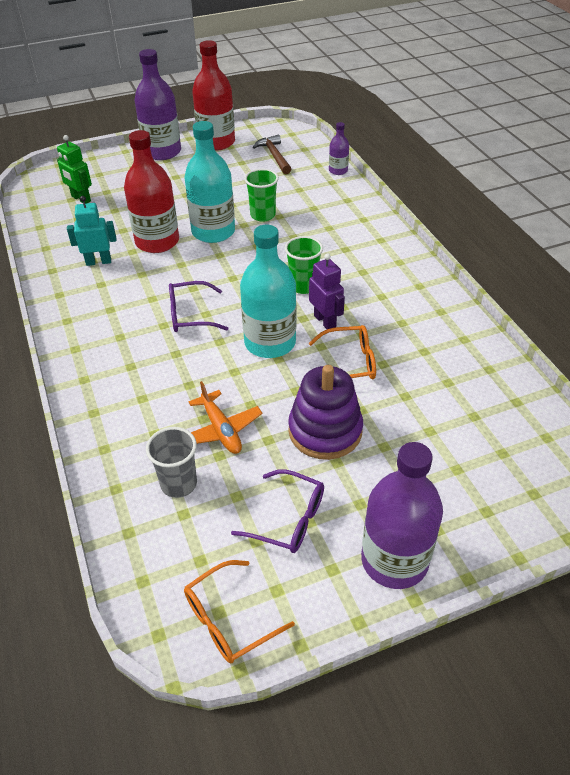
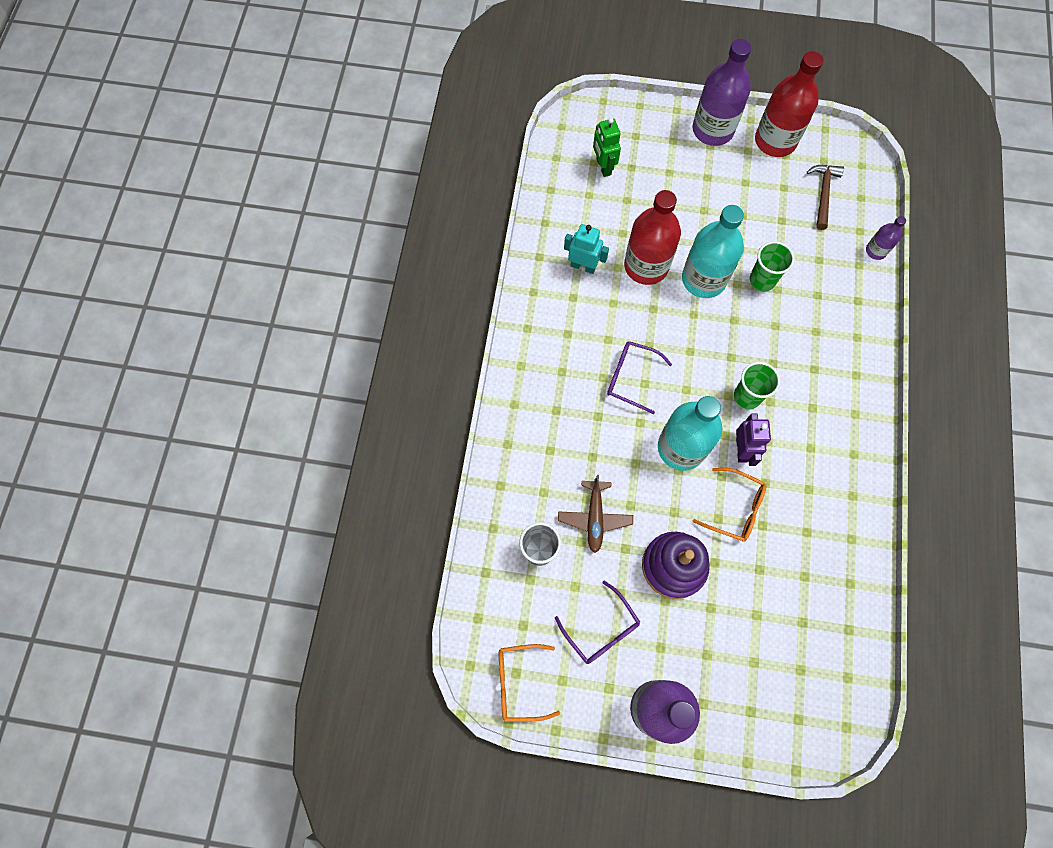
camera: 30 degrees right, 25 degrees up
(221, 430) = (594, 518): orange plane -> brown plane

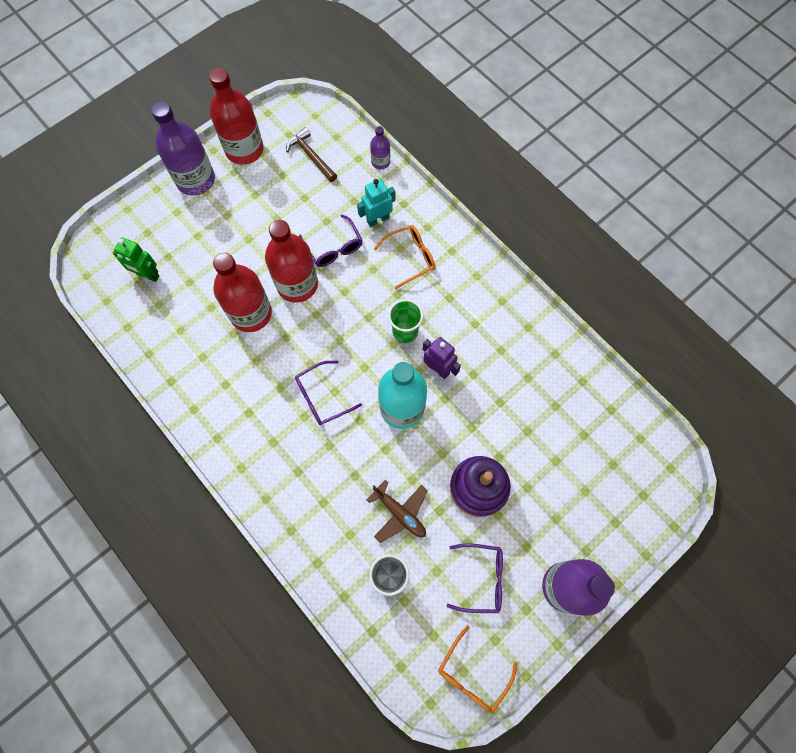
camera: 50 degrees left, 0 degrees up
(583, 266) = (209, 356): turquoise robot -> turquoise robot (377, 219)
(703, 279) = (297, 284): turquoise bottle -> red bottle
(735, 508) = (474, 409): orange glasses -> orange glasses (410, 257)
(762, 280) = (334, 248): green cup -> purple glasses

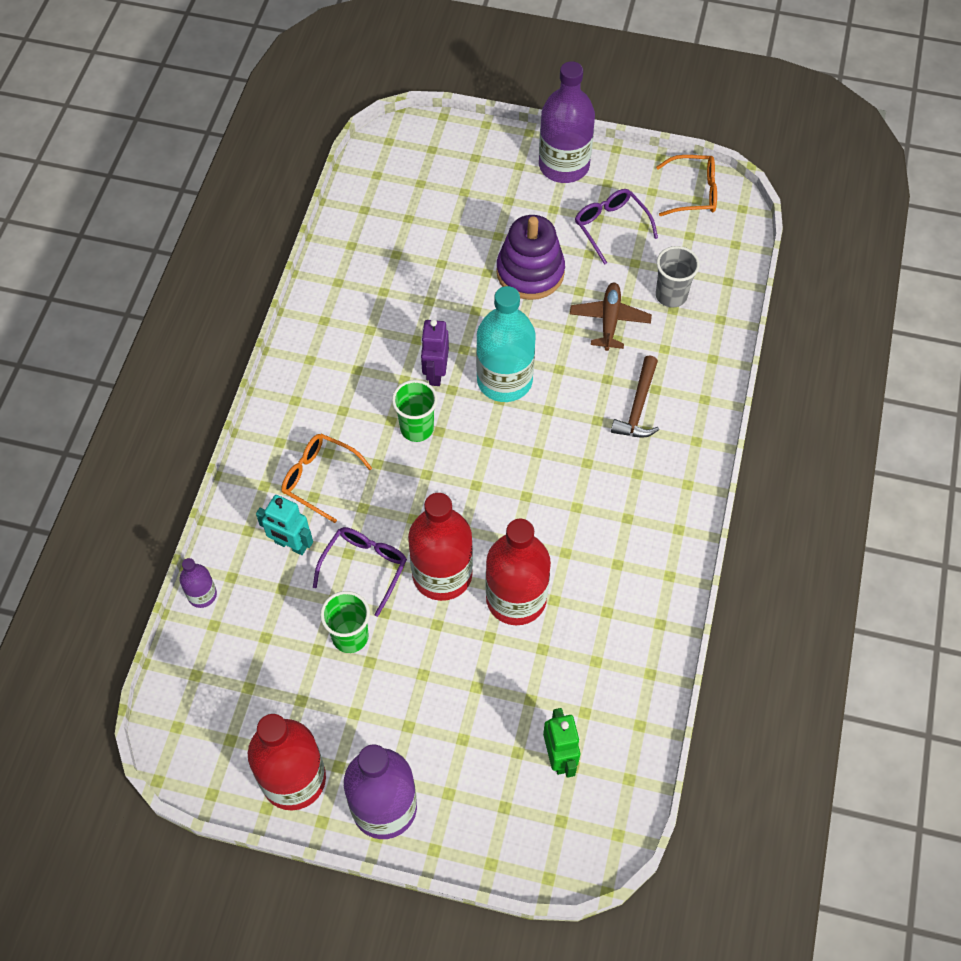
camera: 125 degrees left, 10 degrees down
(298, 217) = (350, 637): none -> green cup
(311, 156) = (248, 685): brown hammer -> brown hammer (638, 406)
(322, 397) = (553, 460): purple glasses -> none

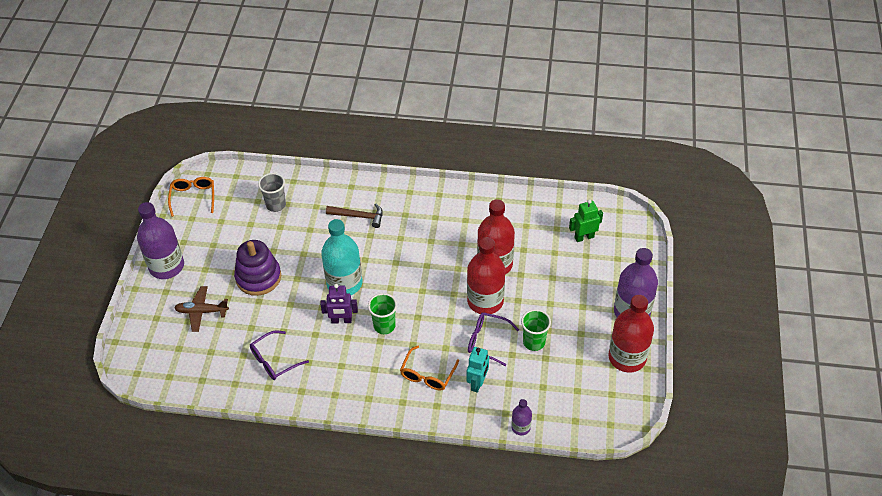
camera: 95 degrees left, 10 degrees down
(609, 320) = (296, 234): brown plane -> brown plane (201, 311)
(610, 226) = (220, 238): purple glasses -> purple glasses (274, 361)

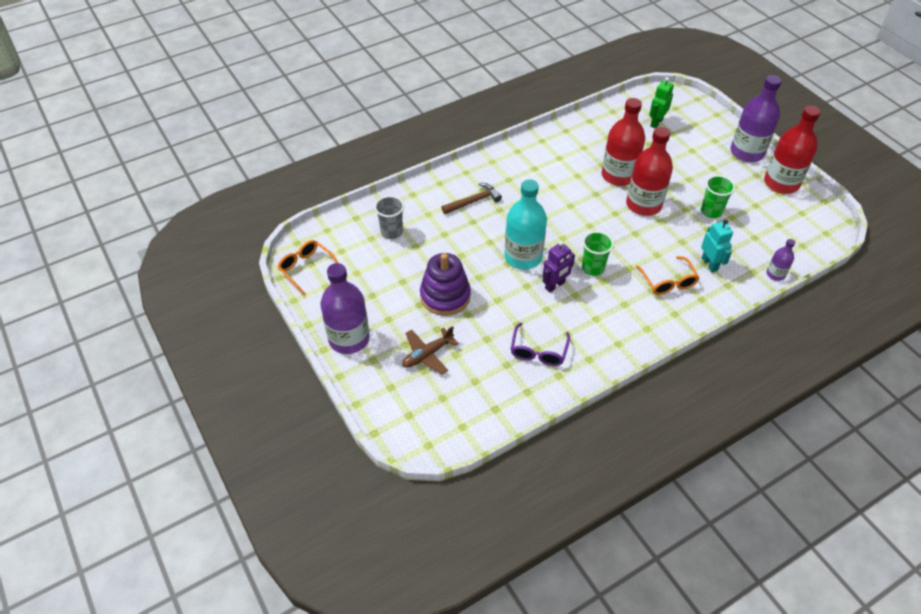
camera: 40 degrees left, 0 degrees up
(487, 341) = (679, 231): purple glasses -> none

